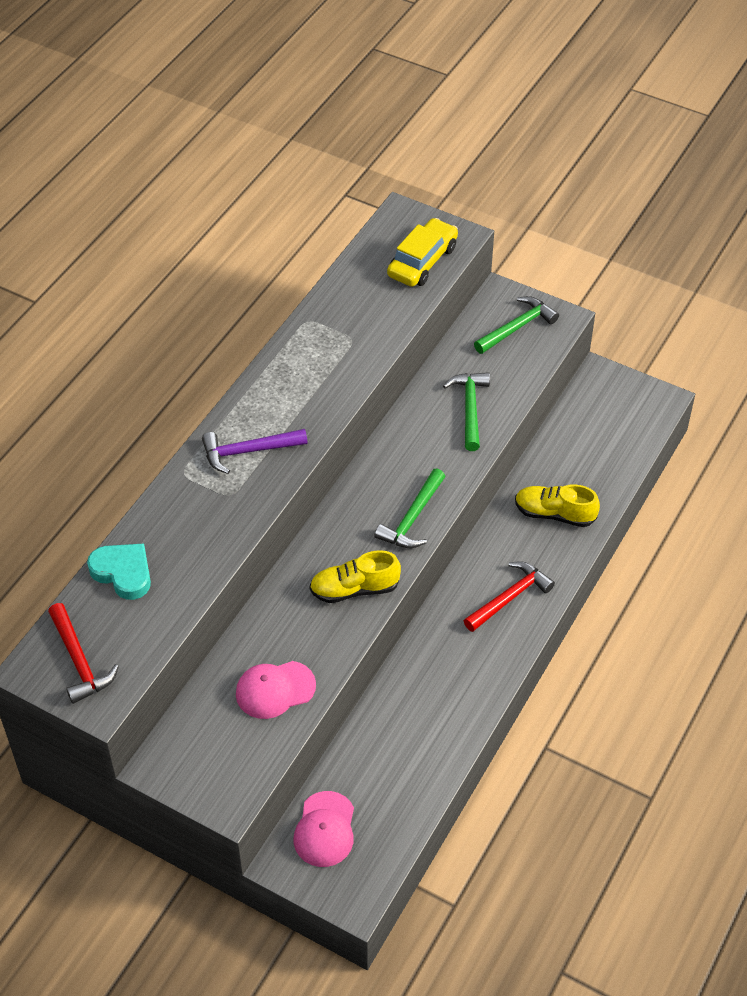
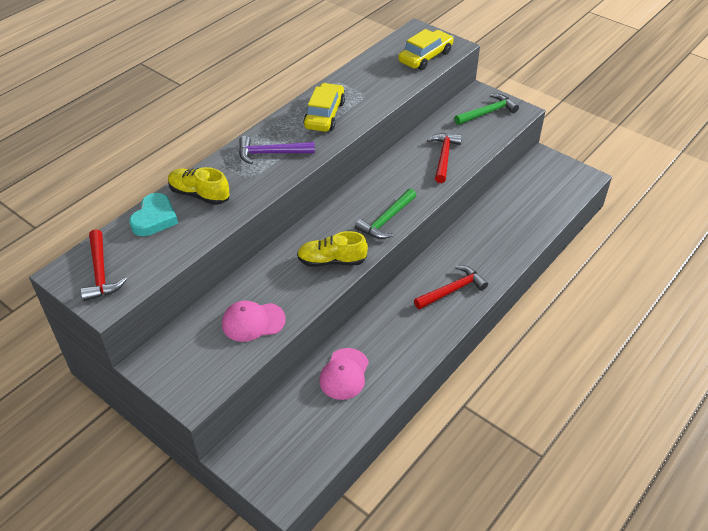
camera: 10 degrees right, 5 degrees down
(123, 573) = (154, 218): turquoise heart -> turquoise heart turned 60 degrees clockwise
(305, 379) = (324, 115): none -> yellow car
(325, 829) = (273, 436): pink cap -> pink cap (344, 374)
(470, 409) = (444, 157): green hammer -> red hammer
(554, 514) = (496, 239): yellow shoe -> yellow shoe (199, 194)

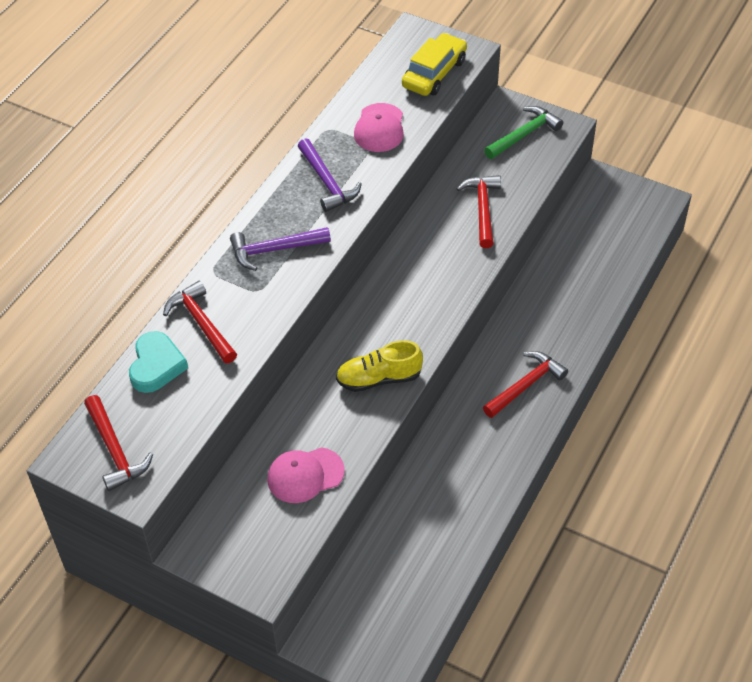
camera: 10 degrees left, 5 degrees up
(199, 194) = (202, 323): yellow shoe -> red hammer
(324, 115) = (327, 182): yellow car -> purple hammer
(344, 374) = (421, 517): pink cap -> pink cap (379, 128)
(386, 220) = (432, 311): green hammer -> none

